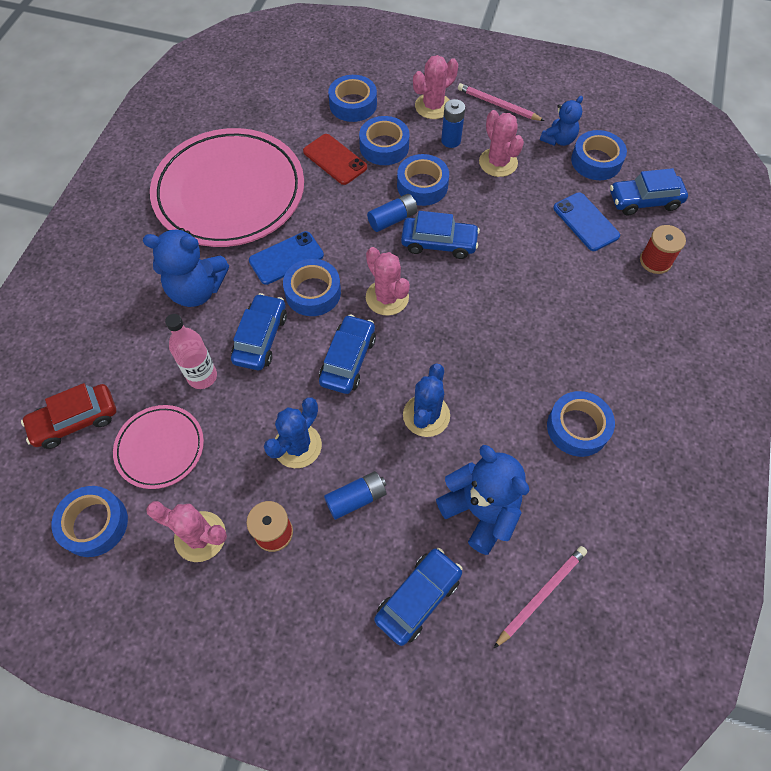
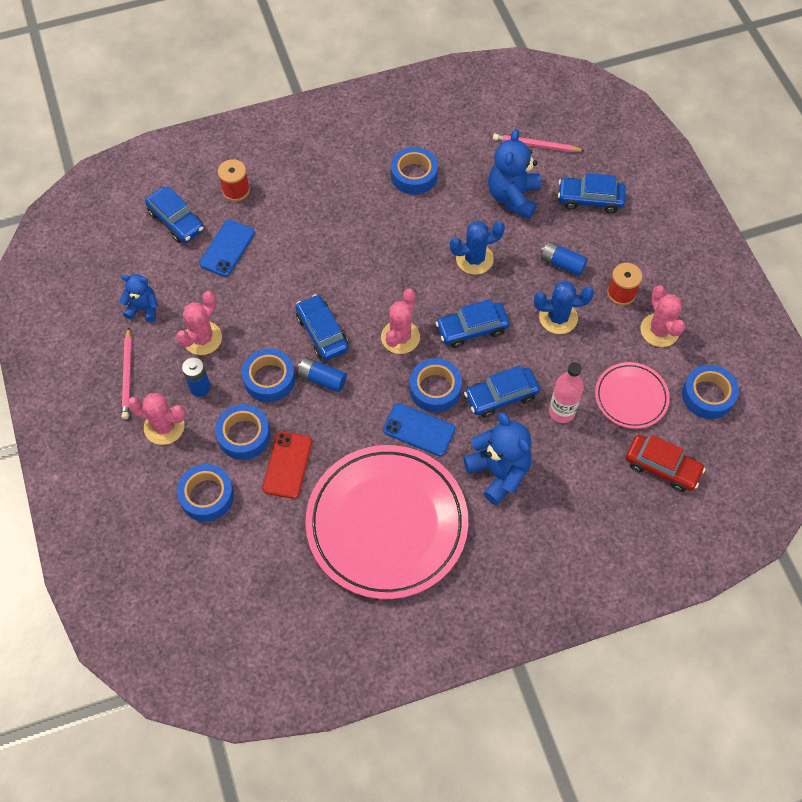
camera: 125 degrees left, 0 degrees up
(596, 161) = (152, 271): blue tape -> none

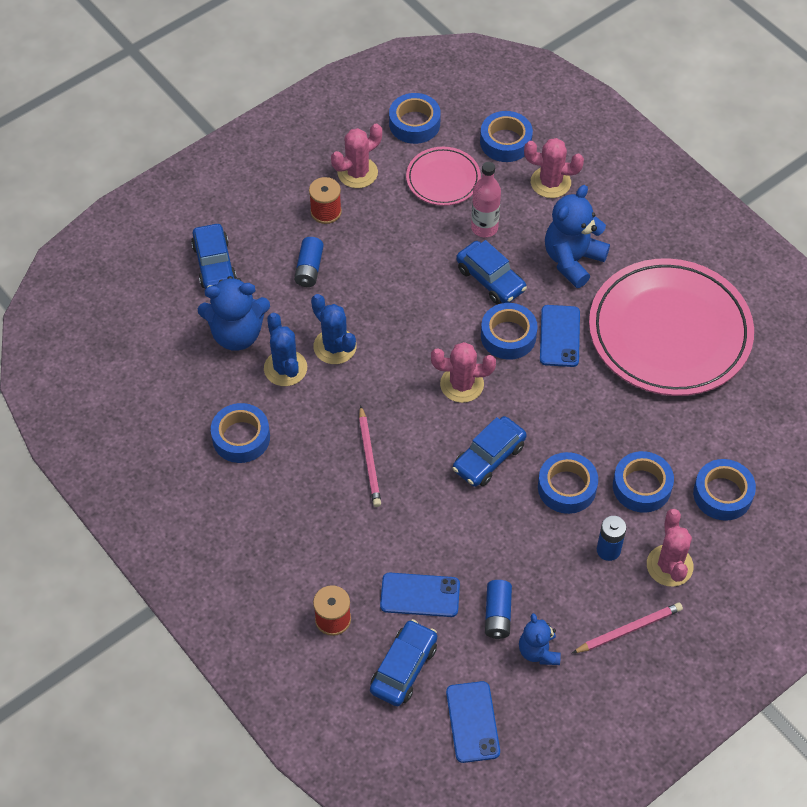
camera: 110 degrees left, 5 degrees down
(114, 249) = (472, 722): none -> blue phone
(202, 338) = (548, 572): pink cactus -> pink cactus (550, 182)
(287, 465) = (653, 435): red phone -> none
(322, 379) = (543, 438): blue battery -> blue battery (497, 614)
(472, 329) = (424, 324): blue car -> none
(536, 145) = (154, 331): pink pencil -> pink pencil (369, 459)
(558, 317) = (378, 256): blue cactus -> blue cactus (285, 368)
(662, 467) = (505, 142): red car -> blue tape

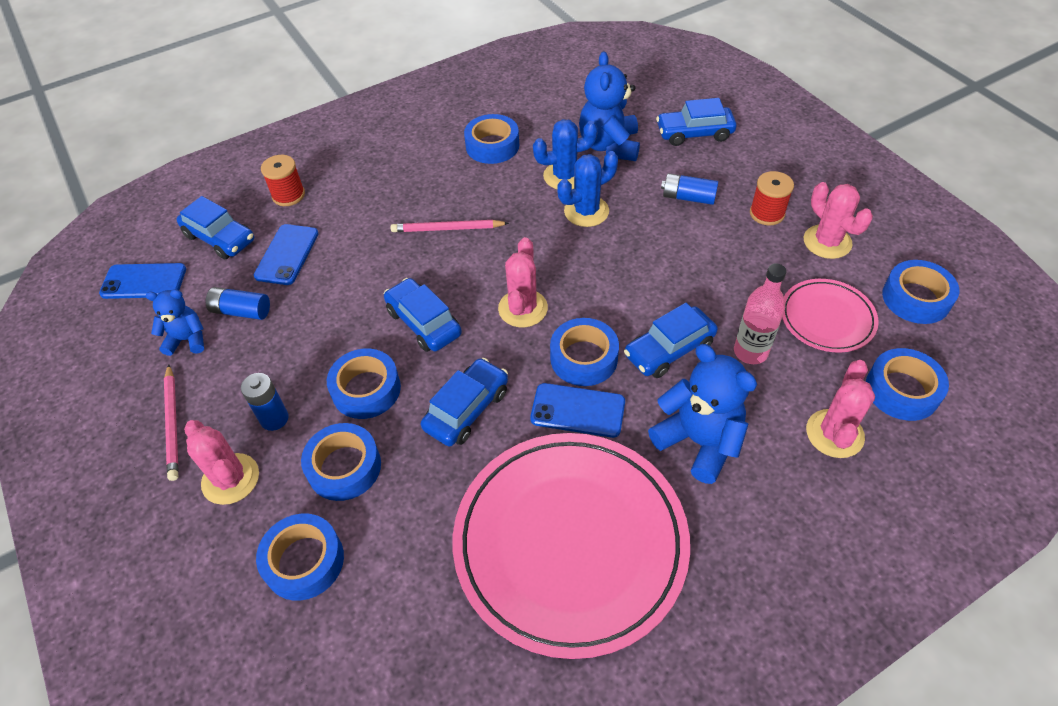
camera: 100 degrees right, 5 degrees down
(572, 411) = (466, 409): none -> blue car
(669, 566) = (230, 479): pink cactus -> pink cactus turned 45 degrees clockwise

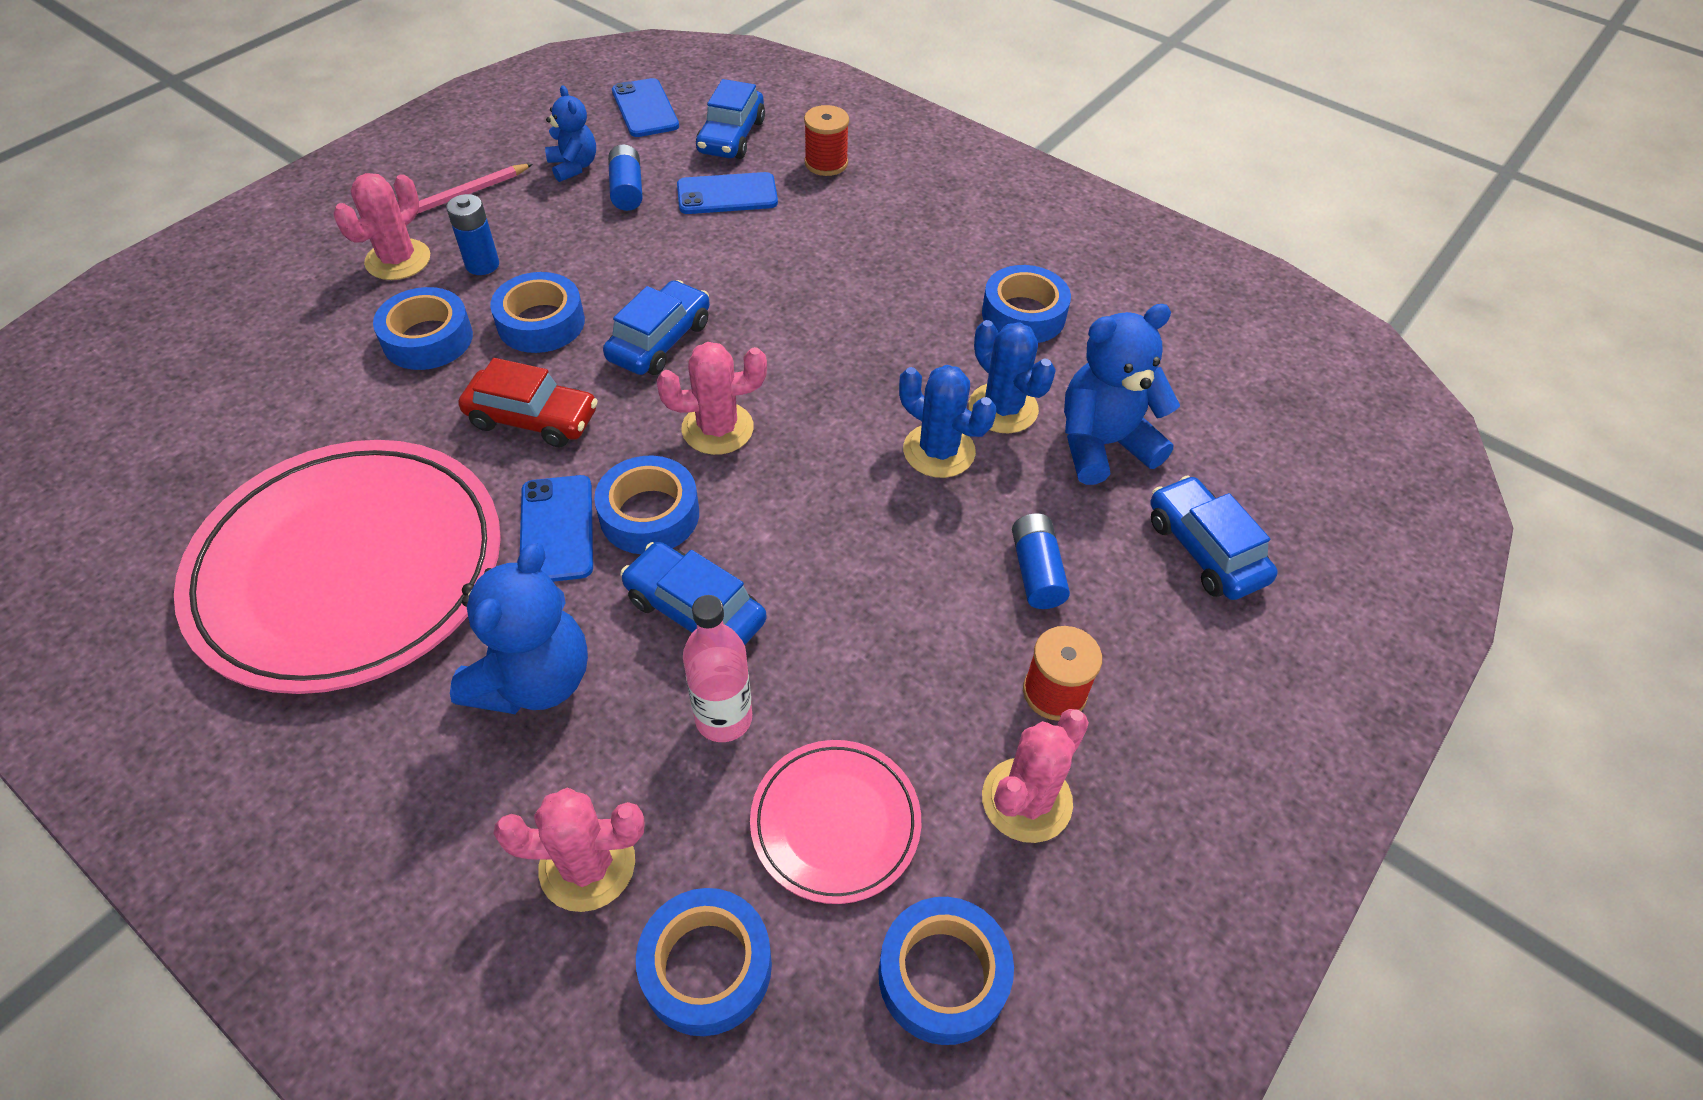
camera: 65 degrees right, 0 degrees up
(304, 561) = (304, 346): blue tape -> none
(447, 228) = (834, 316): pink pencil -> none
(466, 409) = (533, 418): blue car -> red car

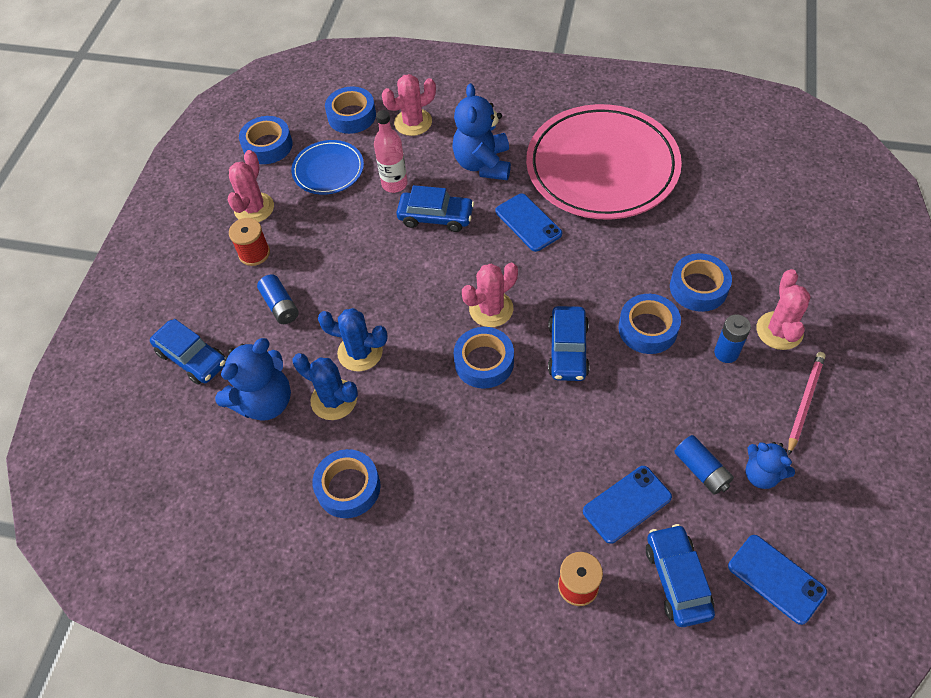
camera: 160 degrees right, 5 degrees up
(533, 418) = (593, 269): red car -> none
(649, 514) = (490, 248): blue tape -> blue tape (484, 362)
(835, 823) = (328, 170): pink plate -> blue plate

